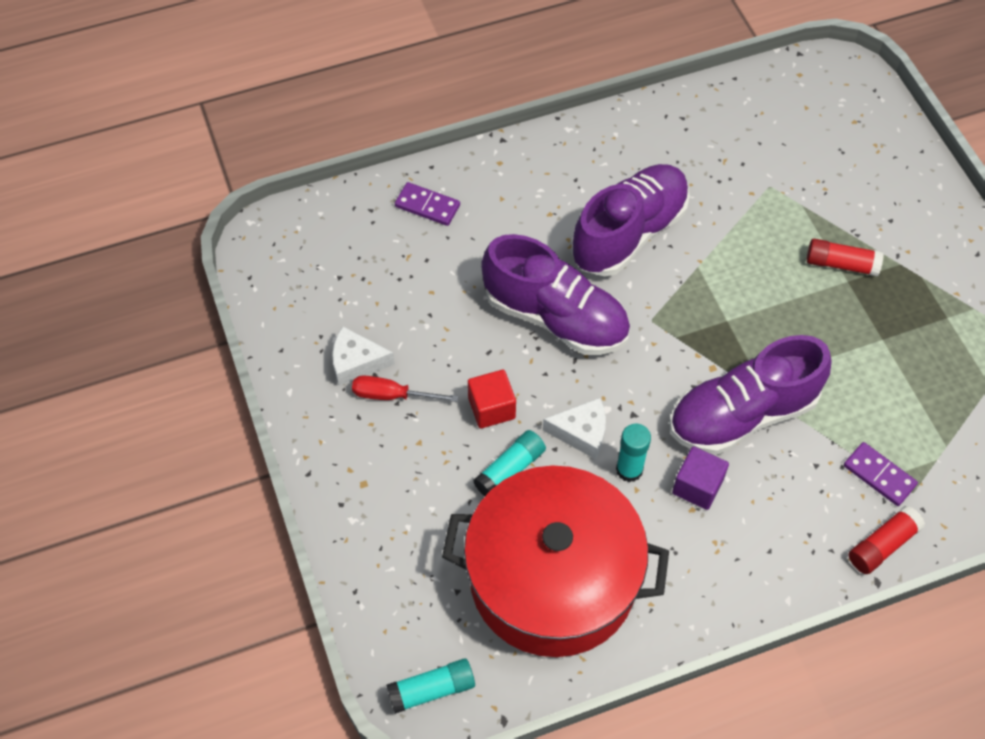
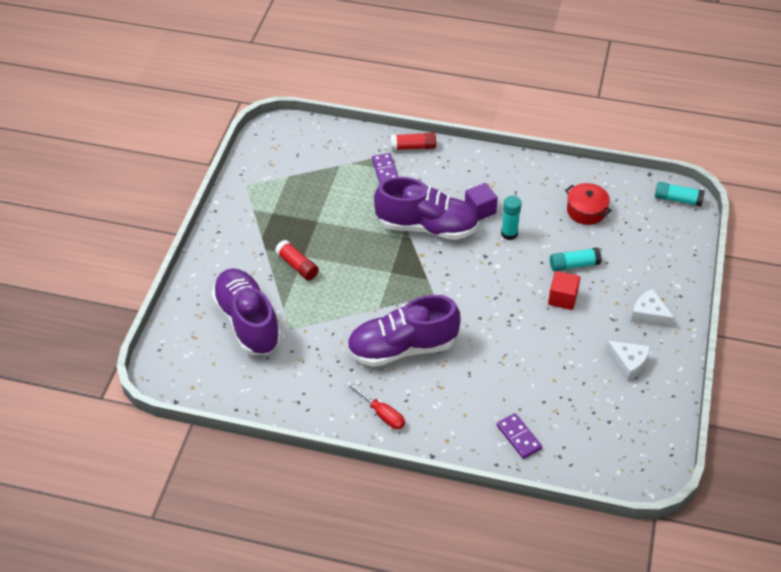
camera: 145 degrees left, 10 degrees down
(392, 395) = (617, 334): red screwdriver -> red screwdriver (381, 413)
(553, 578) = (586, 211): red pot -> red pot, size x0.41
(556, 317) = (488, 325): purple shoe -> purple shoe (248, 322)
(581, 433) = (521, 262): white cheese -> white cheese (649, 315)

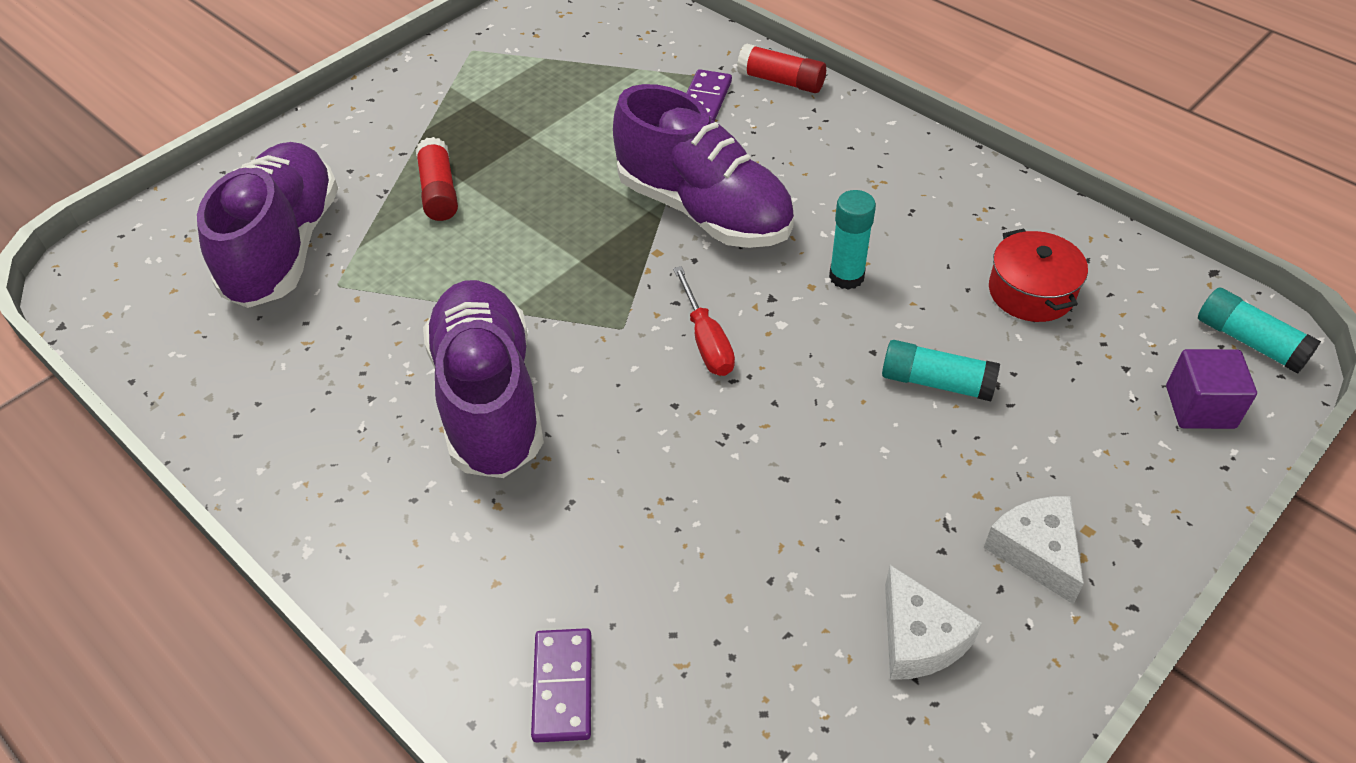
camera: 30 degrees right, 0 degrees up
(381, 413) = (349, 504): red screwdriver -> red screwdriver (706, 340)
(402, 348) = (489, 399): purple shoe -> purple shoe turned 60 degrees clockwise
(480, 210) = (822, 217): purple cube -> purple cube (1200, 407)
(562, 298) = (867, 437): red cube -> none

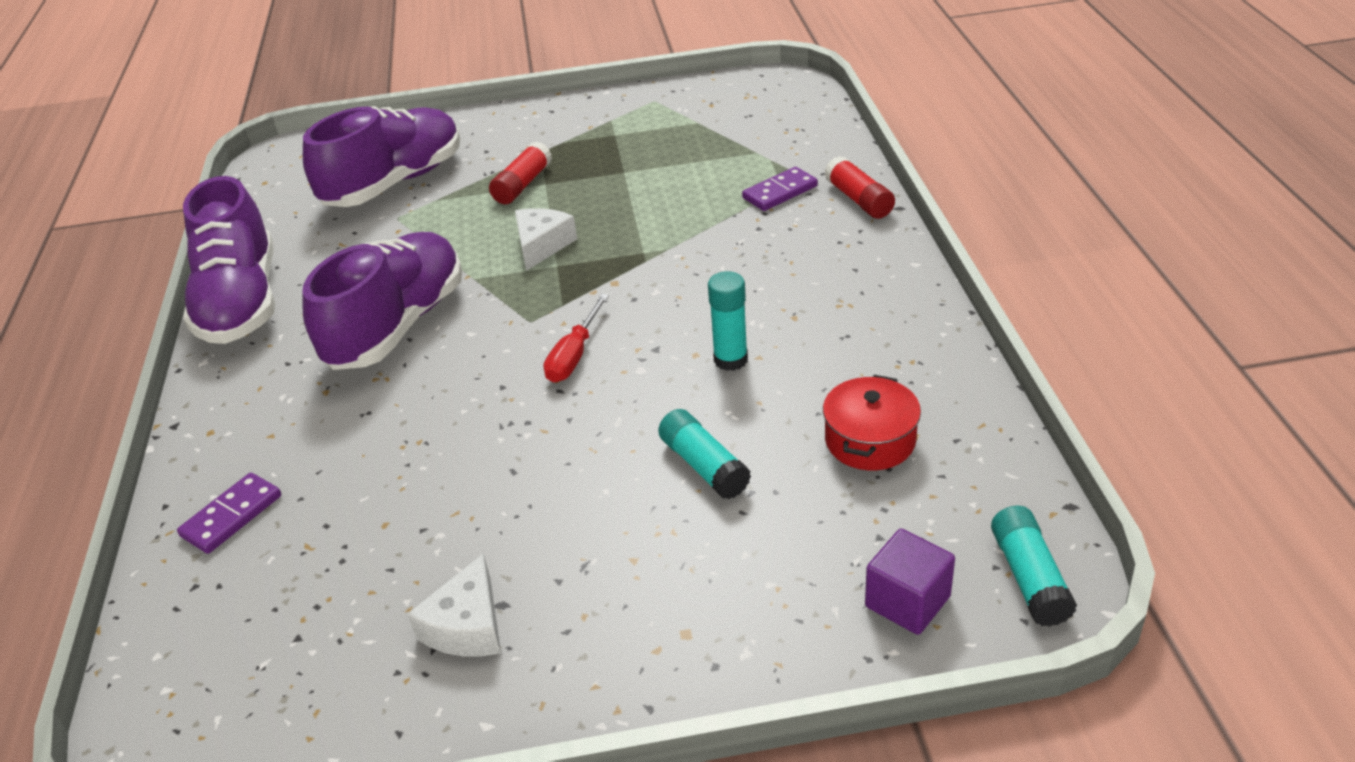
camera: 40 degrees right, 10 degrees down
(704, 210) = (682, 268): purple shoe -> purple shoe (241, 302)
(1036, 551) = (625, 623): white cheese -> white cheese (542, 245)

